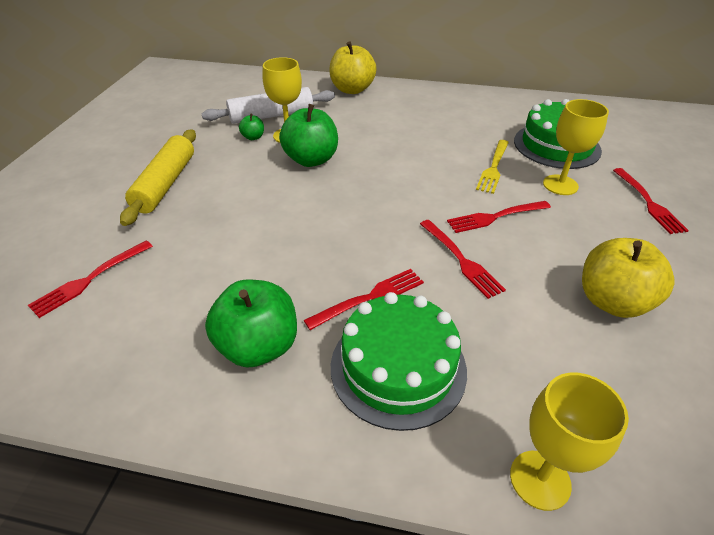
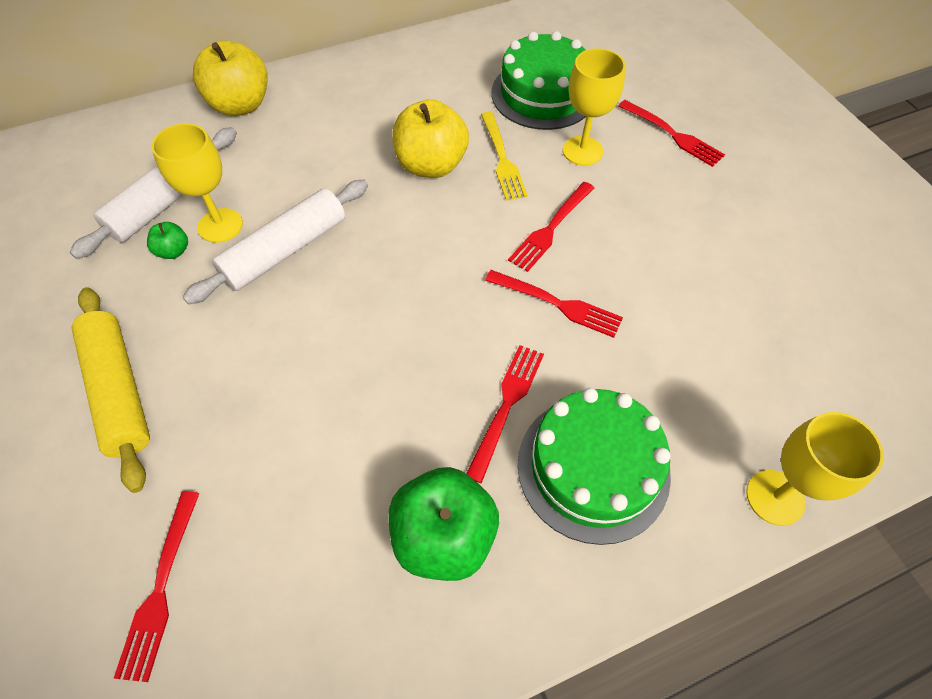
camera: 35 degrees left, 15 degrees up
(311, 160) = (285, 250): green apple -> white rolling pin
(612, 301) = (715, 276): yellow apple -> yellow apple (431, 165)

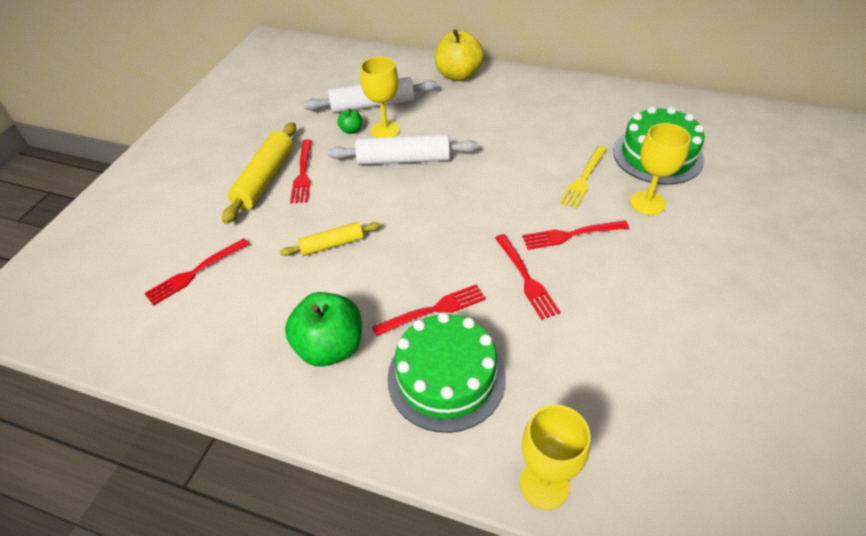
camera: 45 degrees right, 10 degrees down
(311, 414) = (332, 244): none -> yellow rolling pin
(431, 165) = (533, 159): yellow apple -> none
(672, 134) = (733, 228): red fork -> red fork (303, 173)

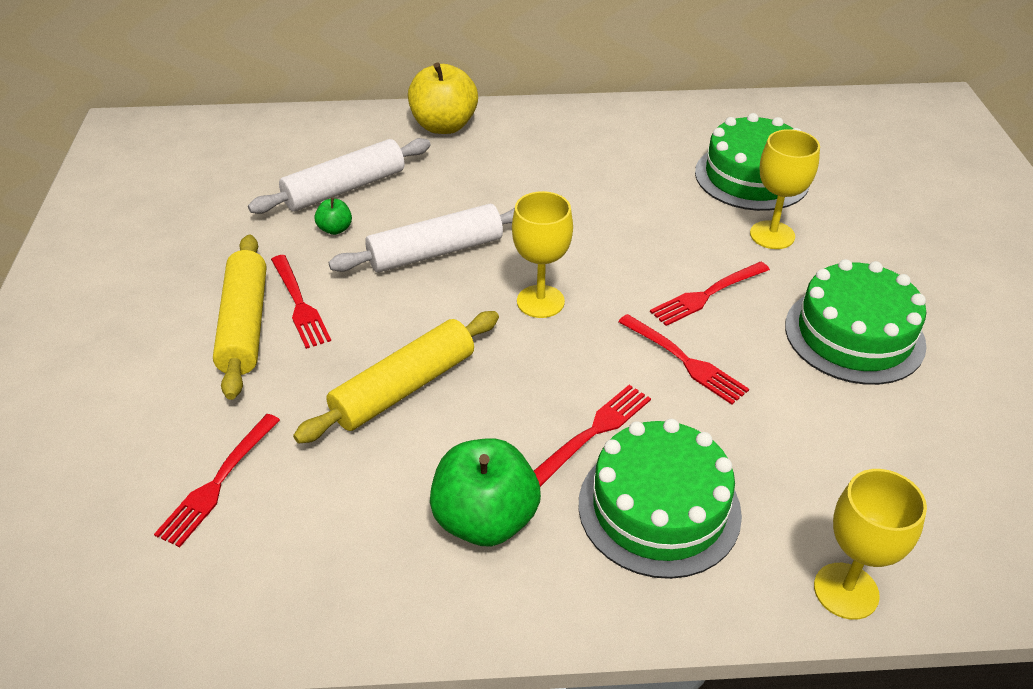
camera: 25 degrees left, 5 degrees down
(332, 244) = (403, 387): yellow rolling pin -> yellow rolling pin, size x1.66
(385, 130) = (385, 218): yellow goblet -> yellow goblet (540, 301)
(584, 179) = (682, 223): yellow fork -> none
(667, 295) = (854, 335): none -> green cake

